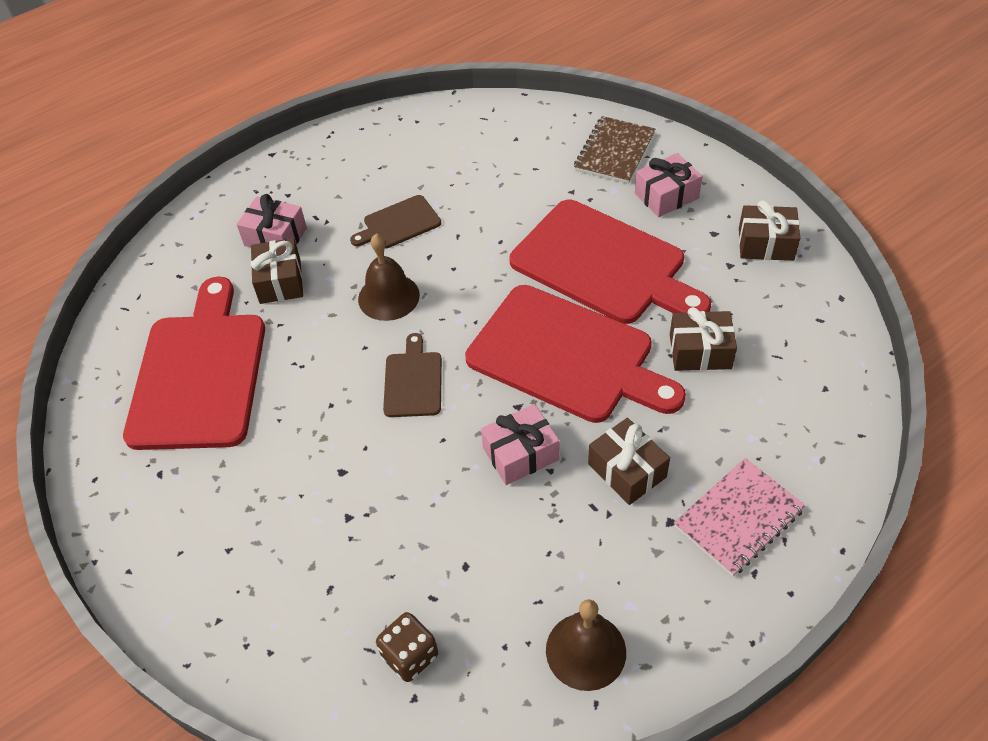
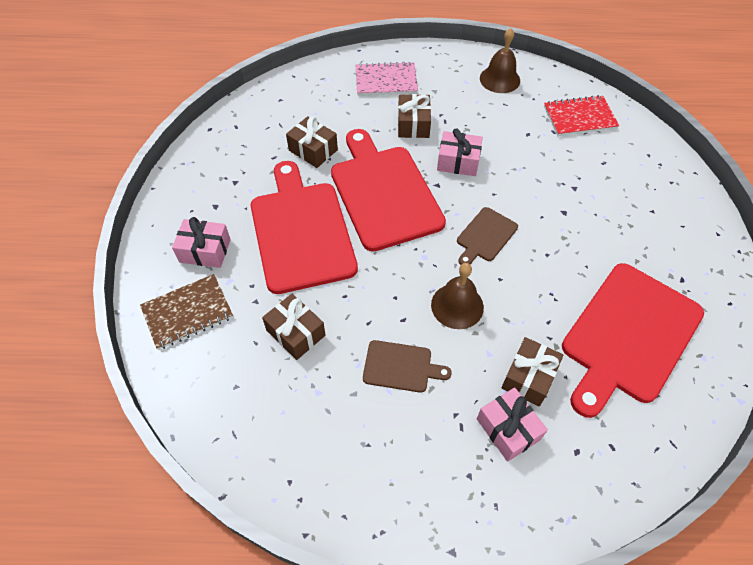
camera: 145 degrees left, 5 degrees up
(410, 656) = (579, 118): brown dice -> red notebook
(766, 244) = (199, 179): brown gift -> brown gift (296, 333)

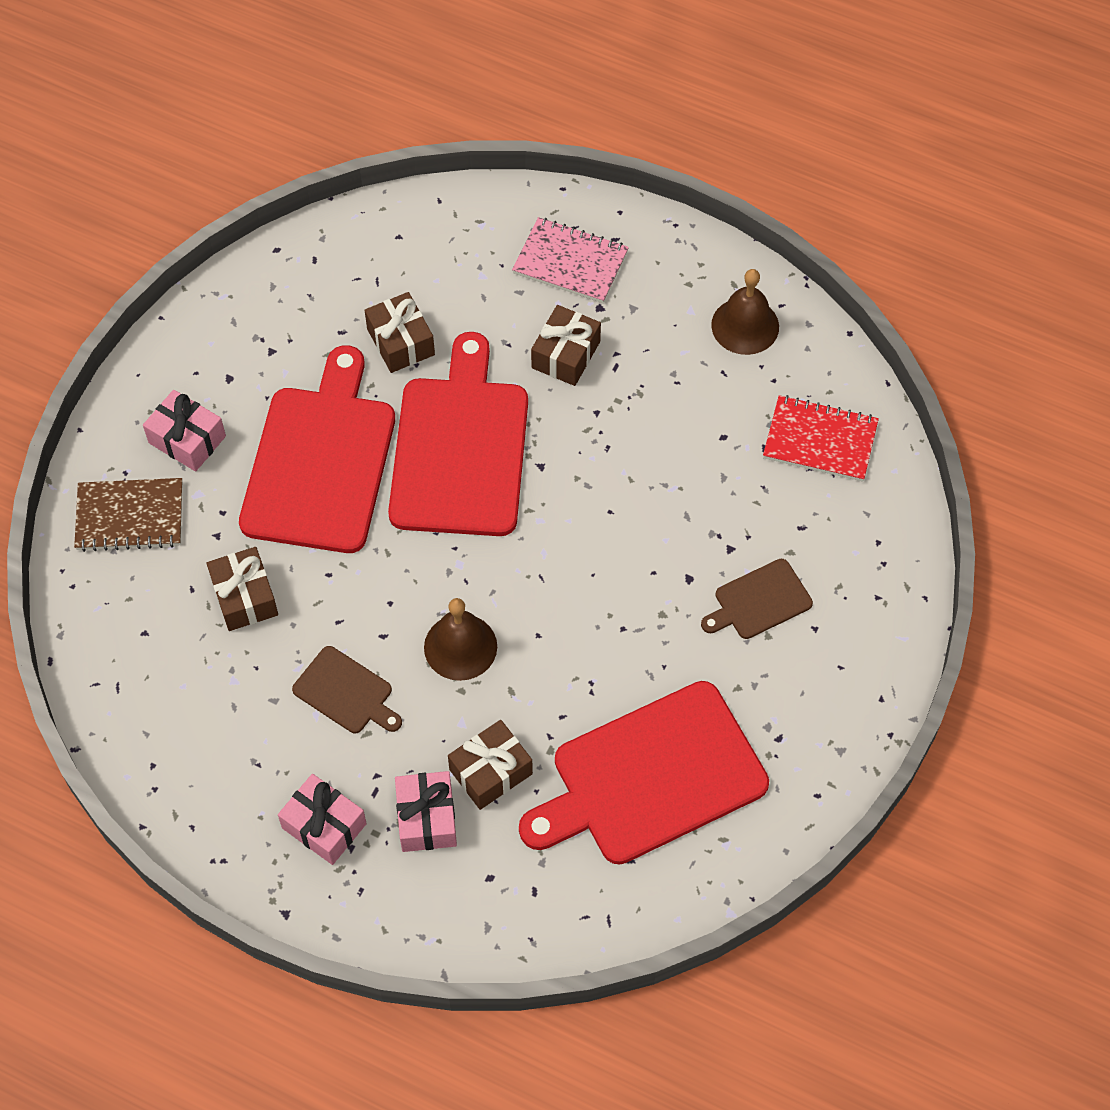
camera: 25 degrees right, 5 degrees up
(458, 162) = (592, 441): pink gift -> pink gift (324, 826)
(485, 236) = (557, 568): brown cutting board -> brown cutting board (759, 601)

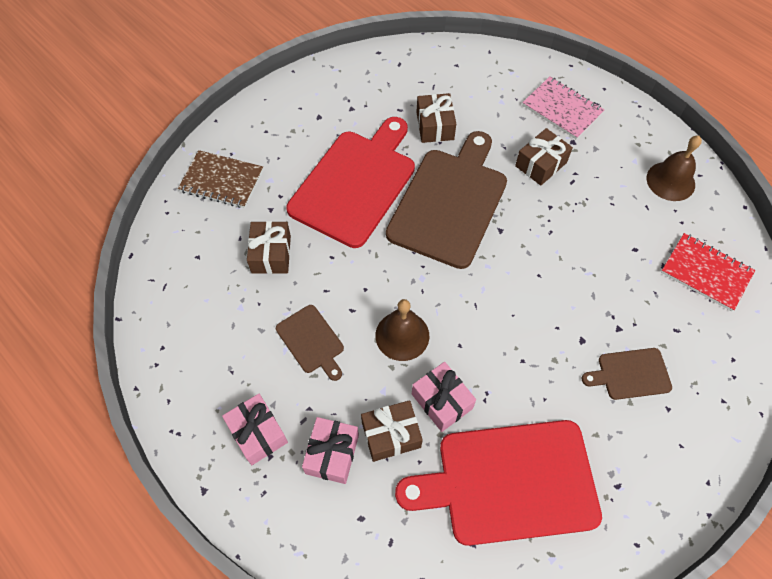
camera: 20 degrees right, 0 degrees up
(187, 439) = (277, 145): pink gift -> pink gift (442, 401)
(460, 449) = (450, 203): red cutting board -> brown cutting board

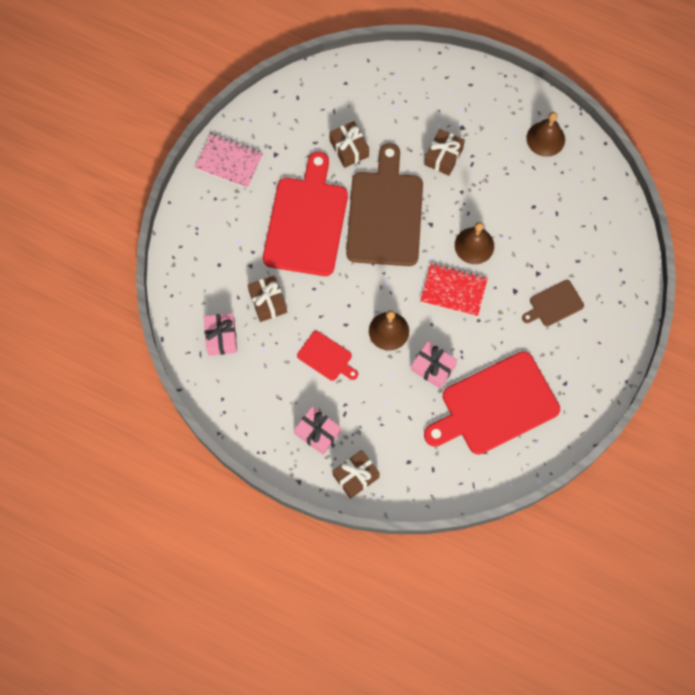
camera: 20 degrees left, 10 degrees up
(222, 180) = (201, 254): brown notebook -> none
(311, 341) = (326, 357): brown cutting board -> red cutting board
(332, 454) = (373, 428): pink gift -> pink gift (221, 337)
(391, 435) = (407, 402): brown gift -> brown gift (356, 476)
(546, 270) = (474, 245): none -> brown bell
(562, 109) = (445, 99): pink notebook -> pink notebook (229, 162)
(706, 273) = (588, 209): red notebook -> red notebook (453, 291)

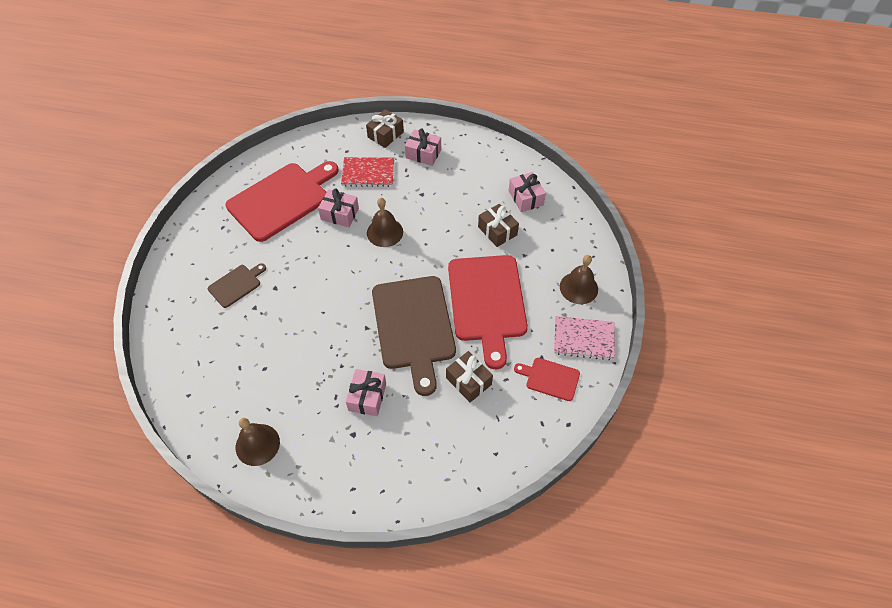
camera: 165 degrees right, 15 degrees down
(326, 357) = (432, 202): red cutting board -> red cutting board (550, 378)
(443, 156) = (367, 397): brown gift -> pink gift
(453, 291) = (333, 275): red notebook -> red notebook (368, 173)
(474, 245) = (320, 318): brown bell -> brown bell (578, 288)

